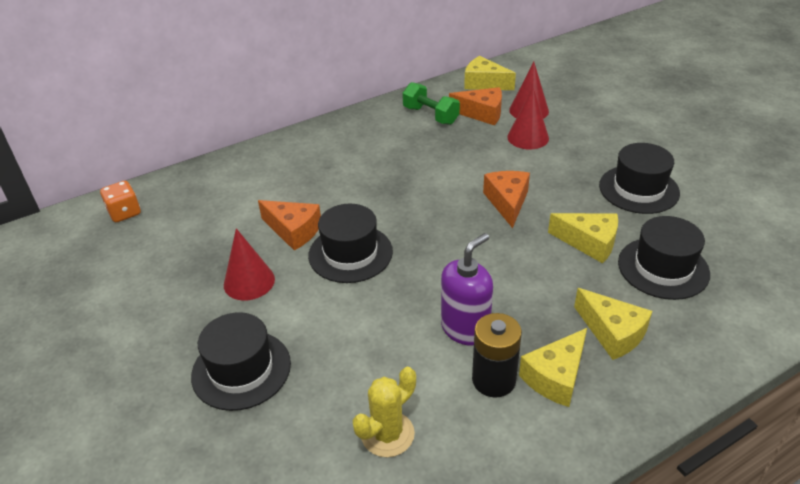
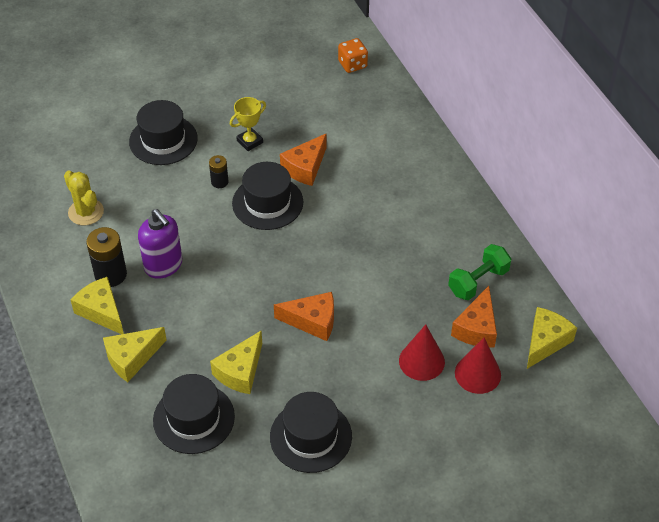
camera: 95 degrees right, 10 degrees up
(249, 282) = (250, 141): red cone -> yellow trophy
(319, 299) = (219, 182): none -> black battery

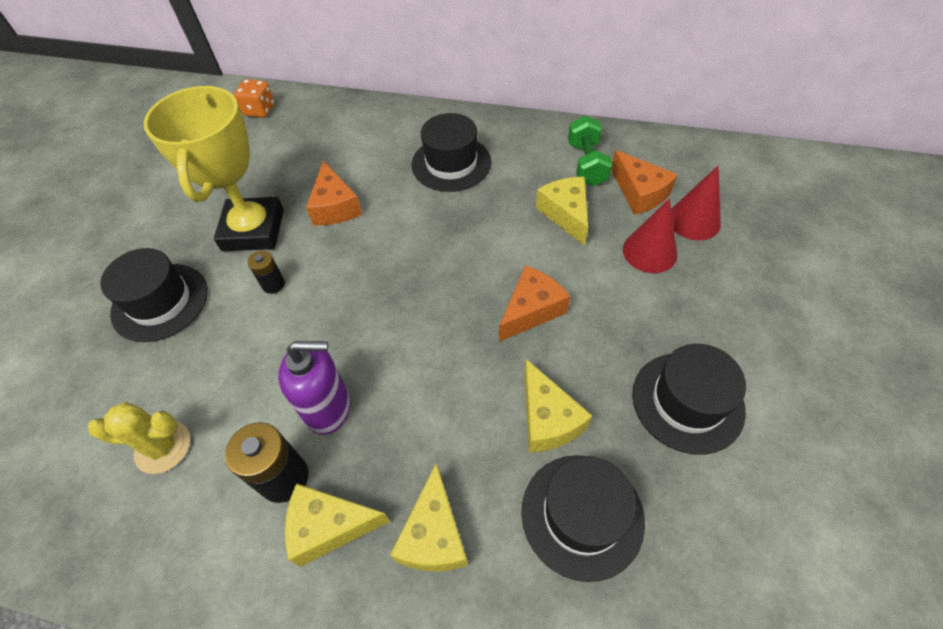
camera: 50 degrees left, 5 degrees up
(250, 141) = (253, 230): yellow trophy -> yellow trophy, size x2.20
(267, 203) = (344, 260): black hat -> black hat (451, 163)
(545, 342) = (688, 159): yellow cheese -> yellow cheese (566, 214)

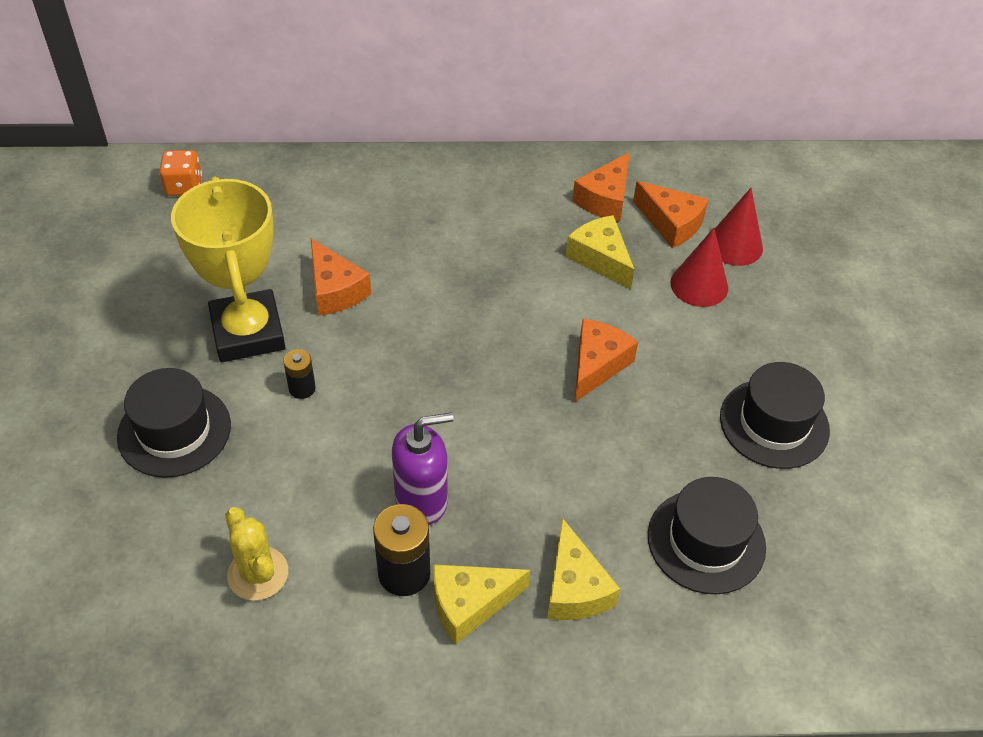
camera: 20 degrees left, 5 degrees down
(163, 447) = (258, 573): yellow cactus -> yellow cactus turned 75 degrees clockwise
(451, 163) = (452, 220): black hat -> none
(547, 419) = (647, 465): yellow cheese -> none
(586, 164) = (605, 199): green dumbbell -> orange cheese

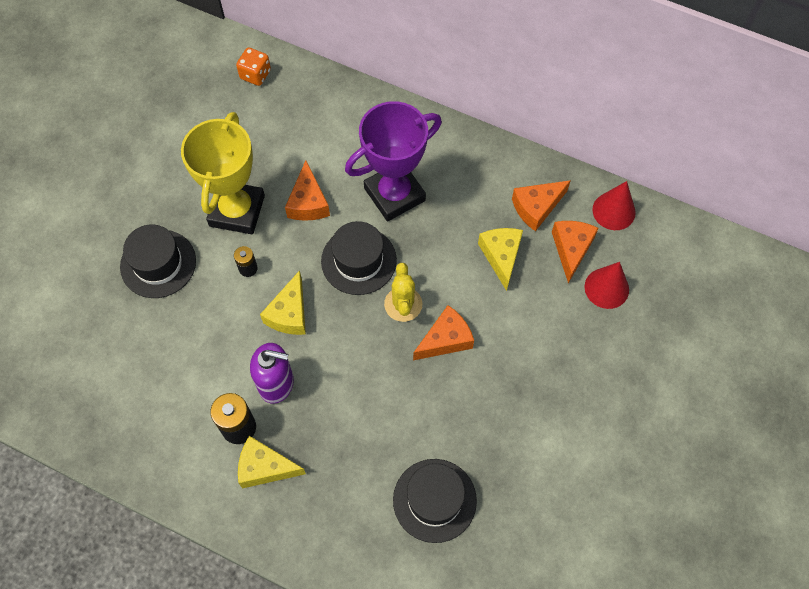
camera: 30 degrees right, 15 degrees up
(258, 573) = (157, 385): yellow cactus -> yellow cactus (403, 304)
(435, 244) = (394, 194): none -> purple trophy
(574, 588) = (333, 489): yellow cheese -> yellow cheese (289, 313)
(671, 223) = (571, 249): orange cheese -> orange cheese turned 150 degrees counterclockwise
(699, 285) = (558, 309): red cone -> red cone (614, 211)
(774, 423) = (537, 440): black hat -> black hat (358, 260)

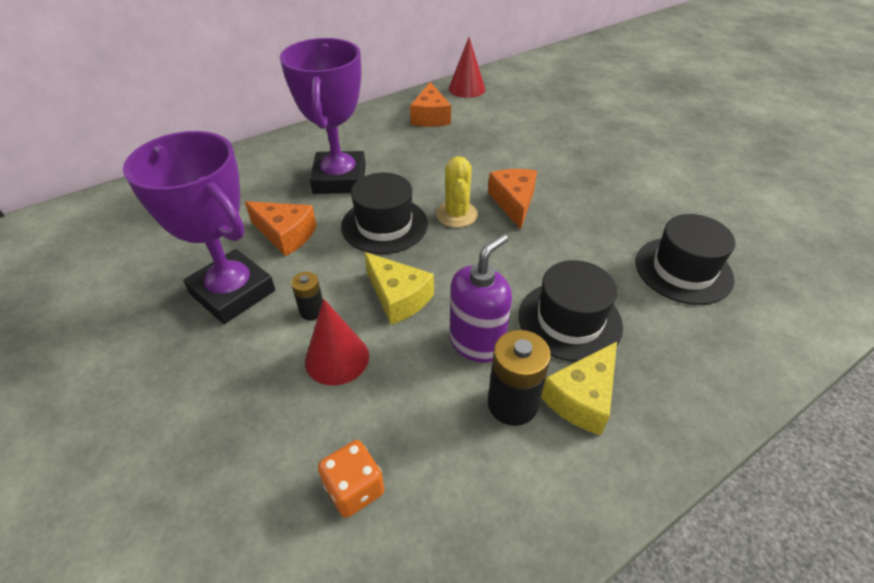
camera: 60 degrees left, 20 degrees down
(158, 263) = (217, 398): black hat -> black hat (569, 320)
(237, 211) = (233, 292): yellow trophy -> purple trophy
(255, 74) = (99, 217): orange dice -> orange dice (354, 489)
(403, 304) = (456, 214): yellow cactus -> yellow cactus turned 60 degrees clockwise
(501, 256) = (458, 146): yellow cheese -> none
(571, 249) = (482, 115): orange cheese -> none
(606, 288) = (528, 112): red cone -> red cone (337, 358)

